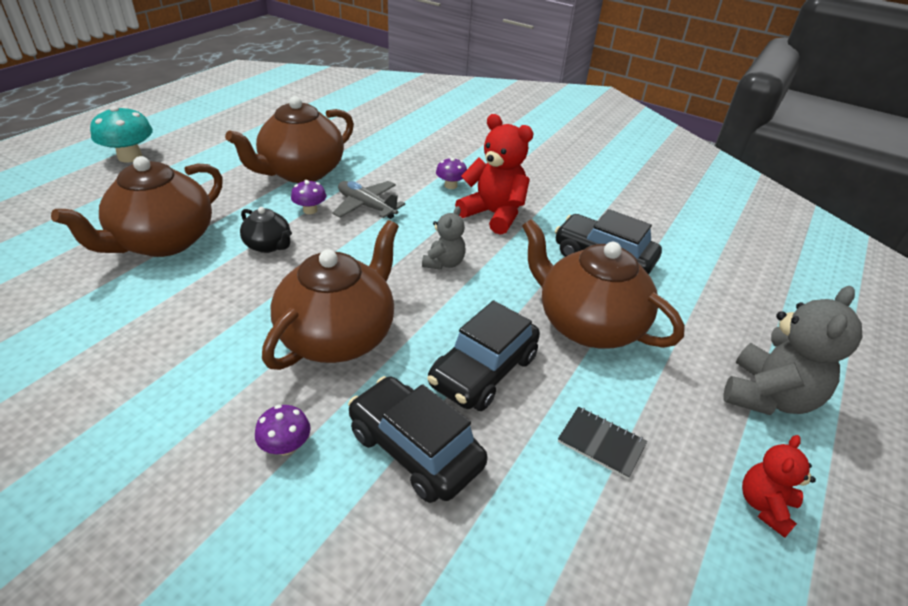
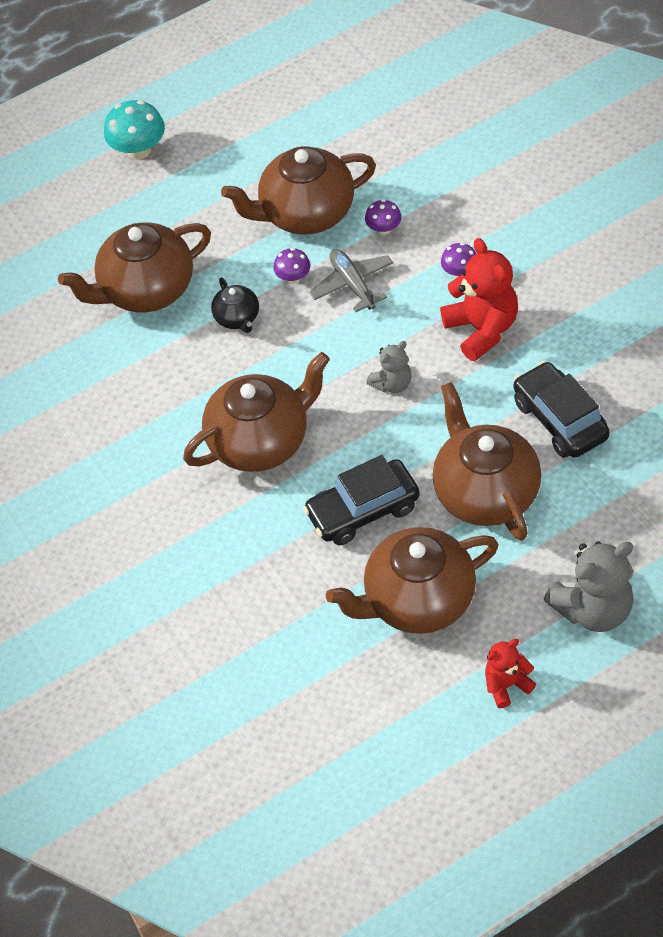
camera: 35 degrees right, 15 degrees up
(286, 446) = (187, 527): purple mushroom -> purple mushroom (384, 229)
(415, 449) = (275, 559): black car -> none
(601, 443) = (418, 600): black notebook -> brown teapot

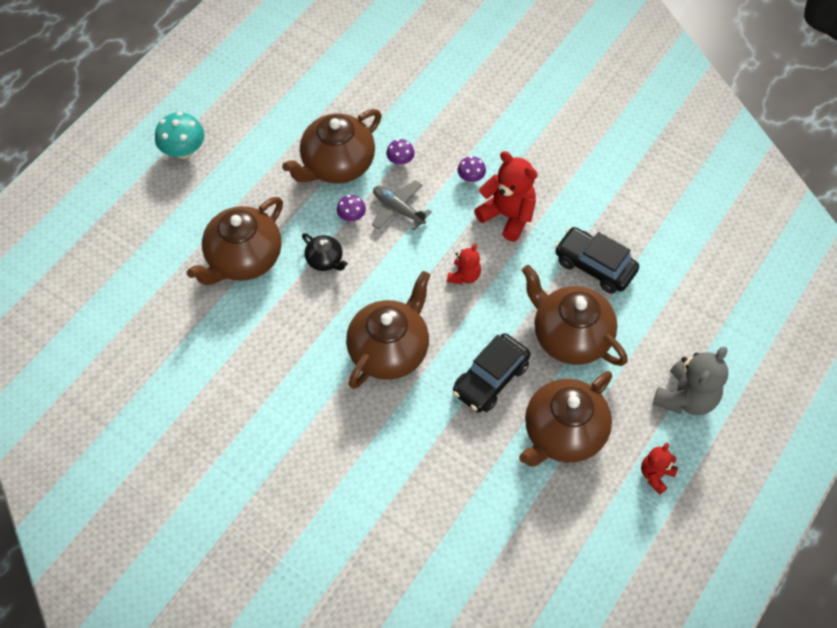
camera: 30 degrees left, 5 degrees up
(392, 383) = (464, 276): grey teddy bear -> red teddy bear

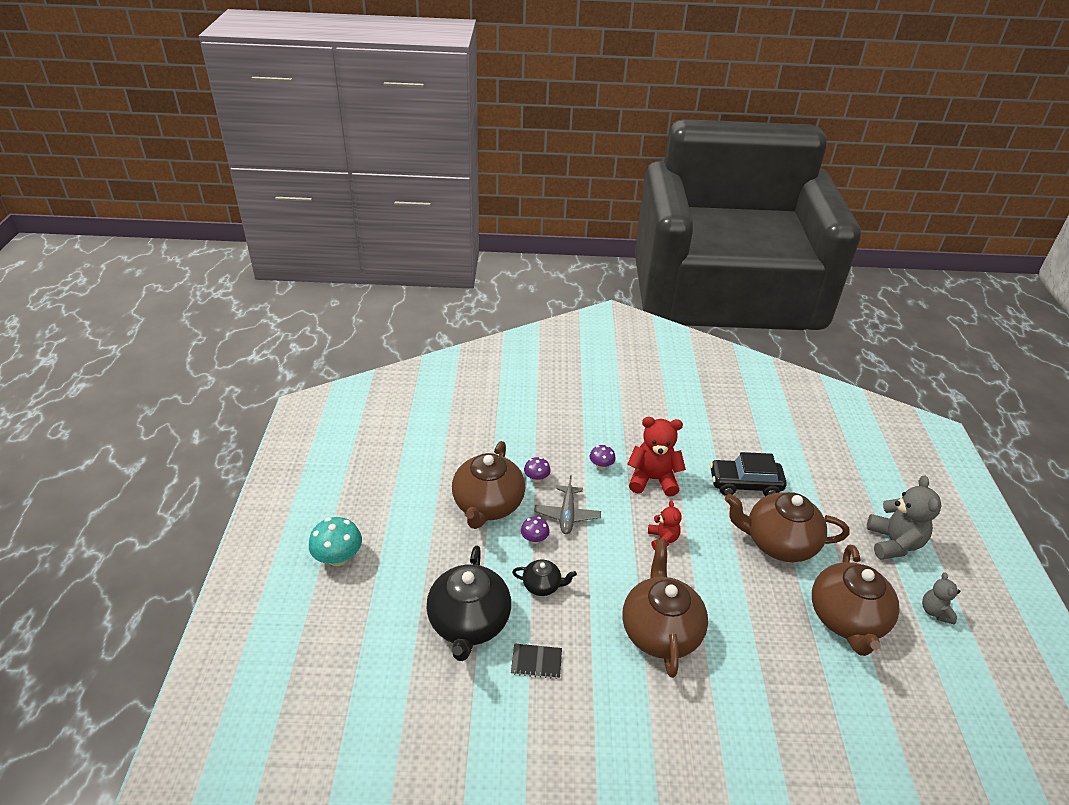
camera: 35 degrees left, 20 degrees down
(243, 259) = (469, 623): brown teapot -> black teapot
(270, 318) = (536, 662): none -> black notebook
(398, 209) = (567, 515): grey plane -> grey plane turned 90 degrees counterclockwise
(490, 379) = (756, 608): black car -> none
(655, 475) = (935, 611): red teddy bear -> grey teddy bear

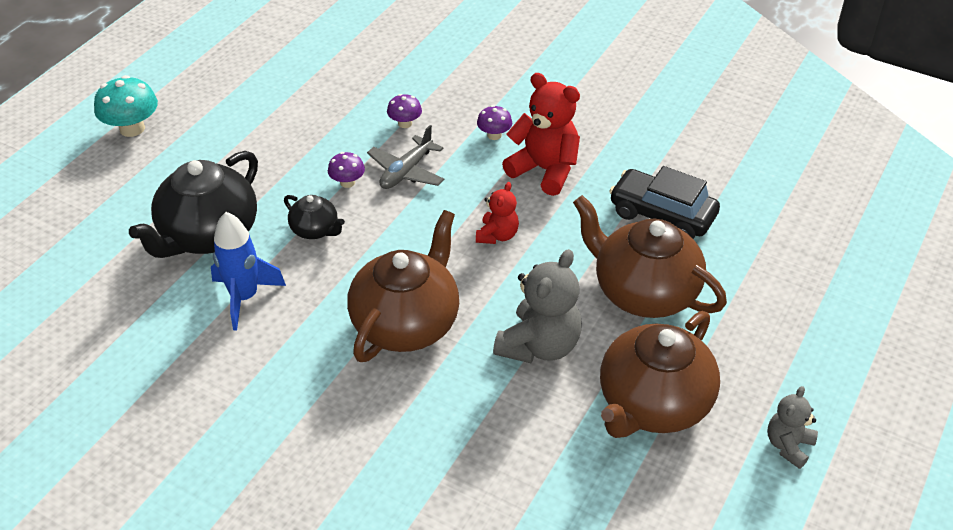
camera: 30 degrees right, 5 degrees up
(488, 505) = (326, 132): brown teapot -> none
(536, 662) = (244, 297): black notebook -> blue rocket
(893, 543) = (809, 351): grey teddy bear -> grey teddy bear (539, 346)

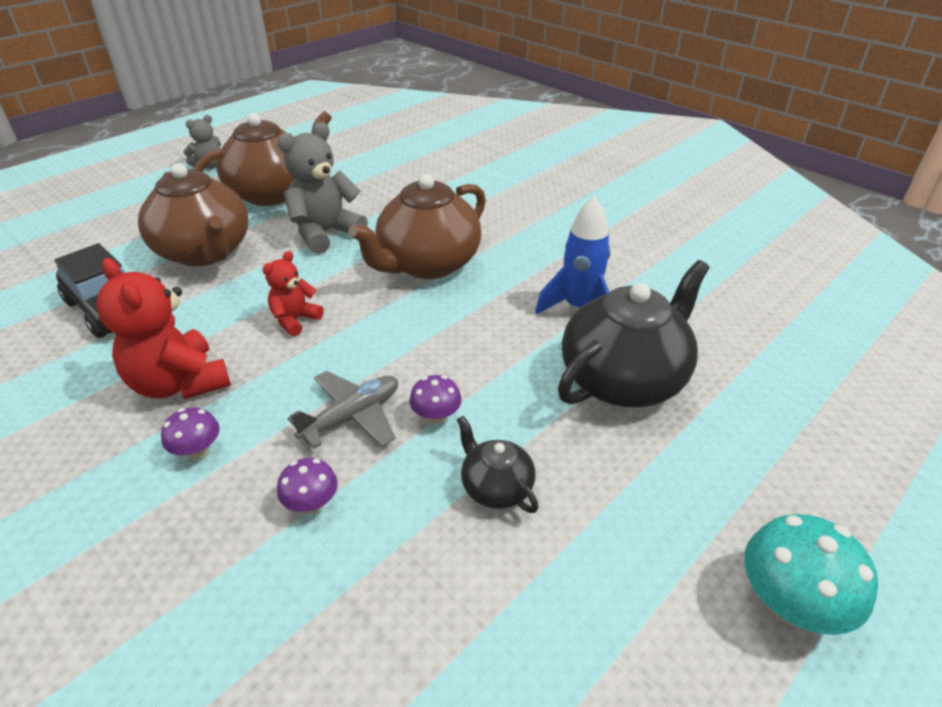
camera: 165 degrees left, 5 degrees down
(315, 230) = (492, 362): black teapot -> black teapot (495, 487)

